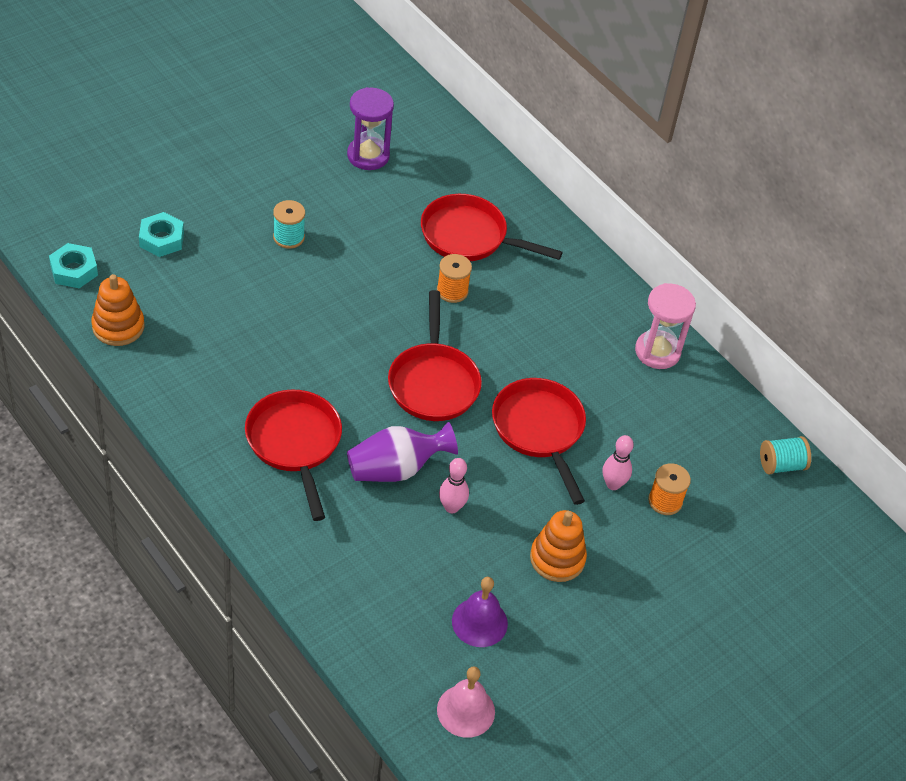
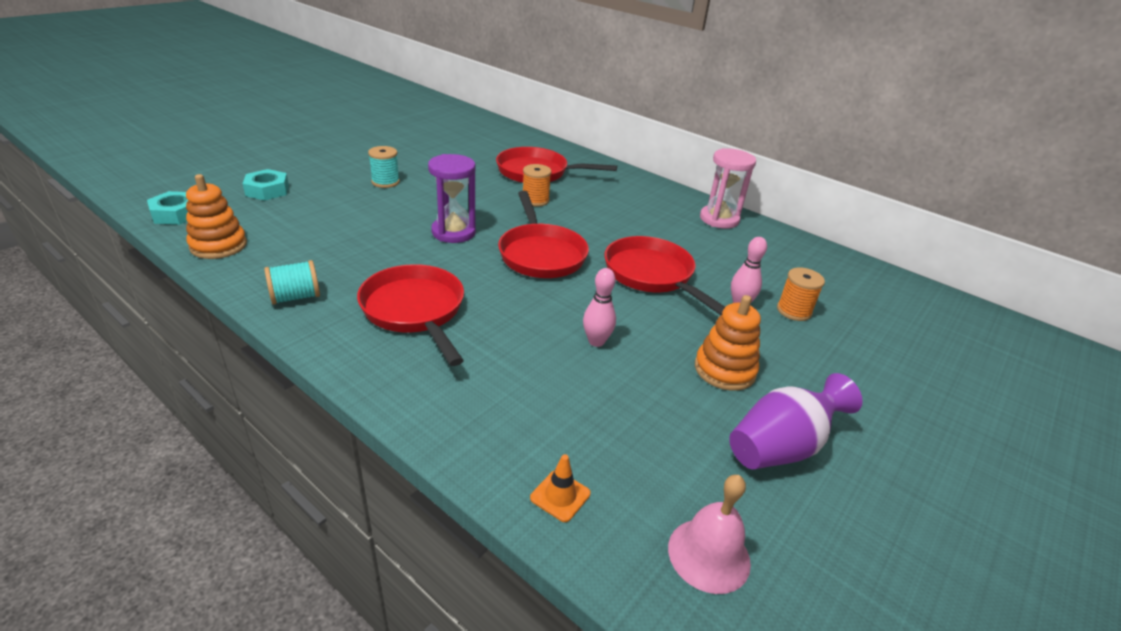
camera: 10 degrees left, 15 degrees down
(368, 155) = (443, 140): purple hourglass -> purple hourglass (453, 232)
(374, 647) = (560, 496): none -> orange traffic cone
(396, 469) = (527, 318): purple vase -> purple vase (781, 447)
(479, 622) = (675, 444): purple bell -> none
(781, 465) = (868, 275): turquoise spool -> turquoise spool (295, 297)

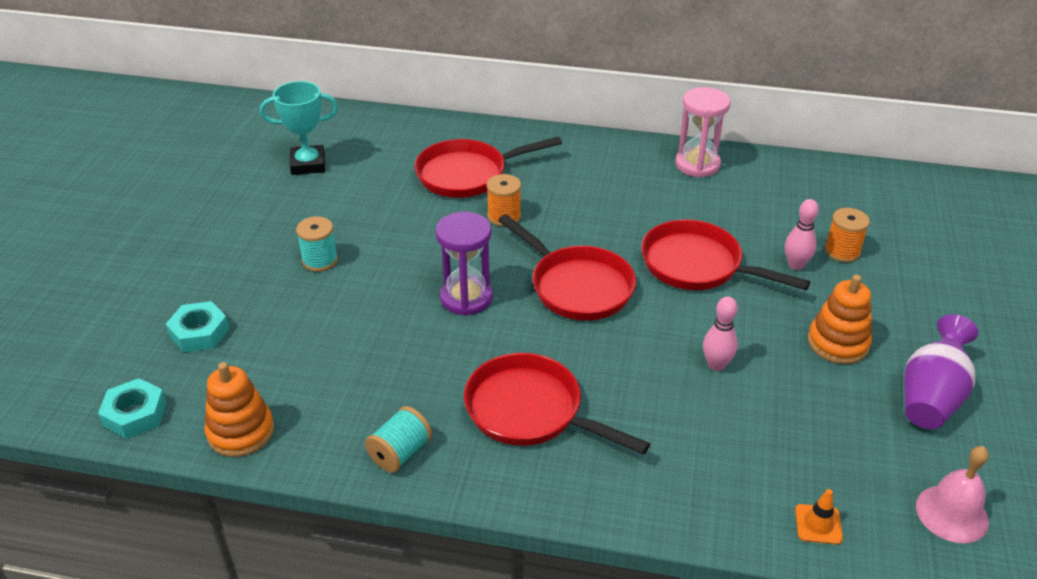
camera: 25 degrees left, 5 degrees up
(441, 137) = (308, 164): none -> turquoise trophy

